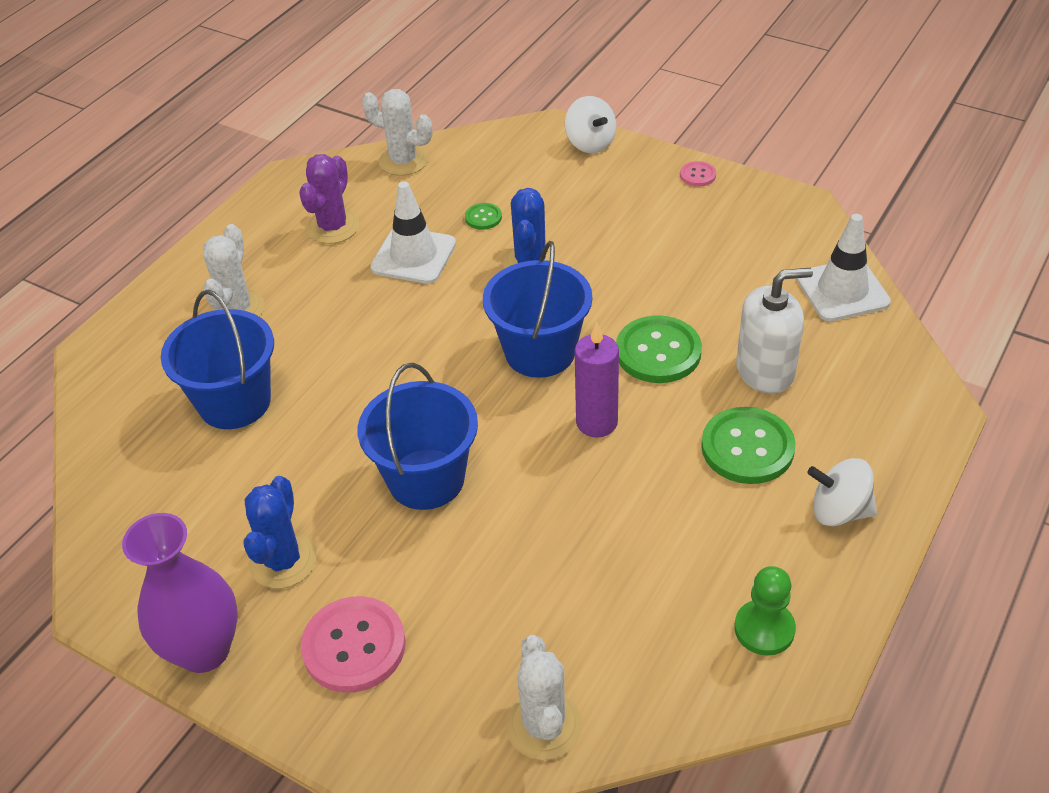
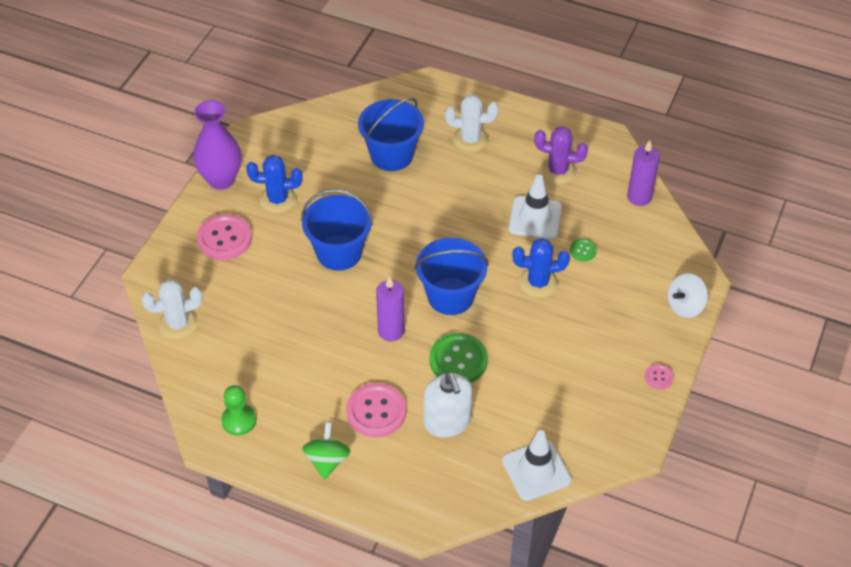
camera: 80 degrees right, 5 degrees up
(403, 161) = (639, 197): white cactus -> purple candle
(747, 448) = (376, 411): green button -> pink button
(839, 511) = (327, 460): white spinning top -> green spinning top

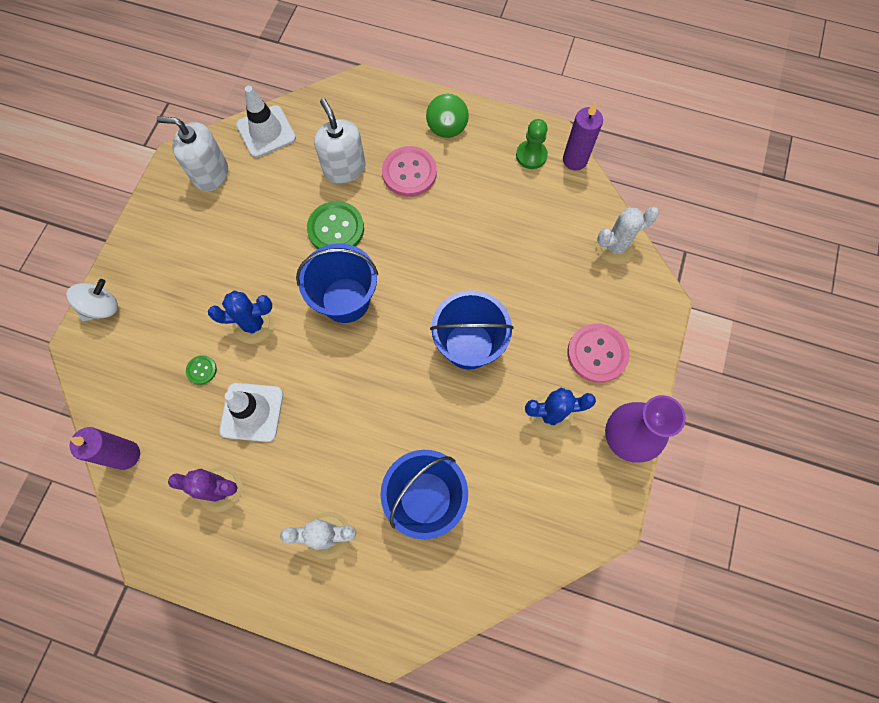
camera: 175 degrees right, 20 degrees up
(391, 331) = (403, 255): purple candle -> purple candle (574, 160)
(595, 427) = (210, 174): none -> white soap dispenser
(658, 377) = (144, 226): pink button -> none

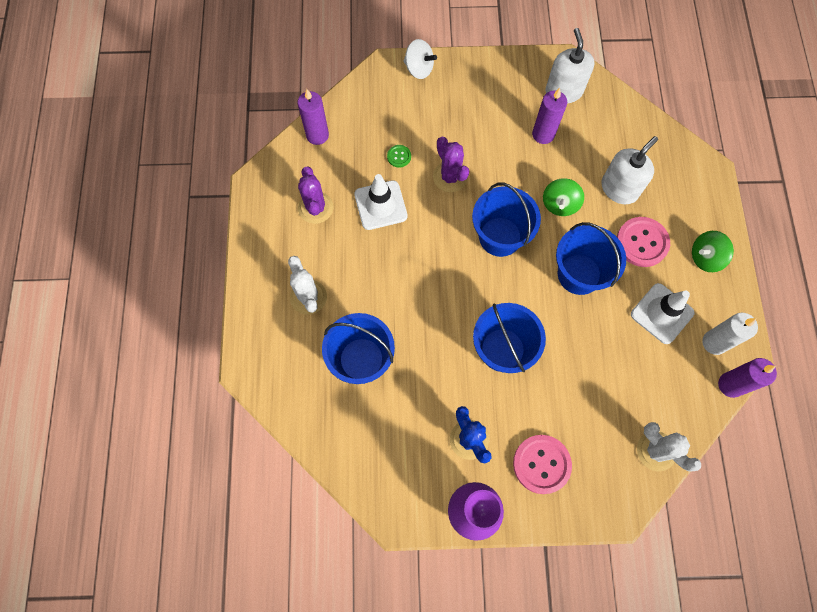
camera: 70 degrees right, 0 degrees up
(250, 213) = (543, 134): none -> purple candle
(253, 324) = (450, 177): blue cactus -> purple cactus
(266, 132) = (623, 115): white traffic cone -> white traffic cone (662, 313)
(336, 229) = (559, 204): green button -> green spinning top
(418, 241) = (579, 274): none -> blue bucket
(531, 155) = (714, 343): green pawn -> white candle

